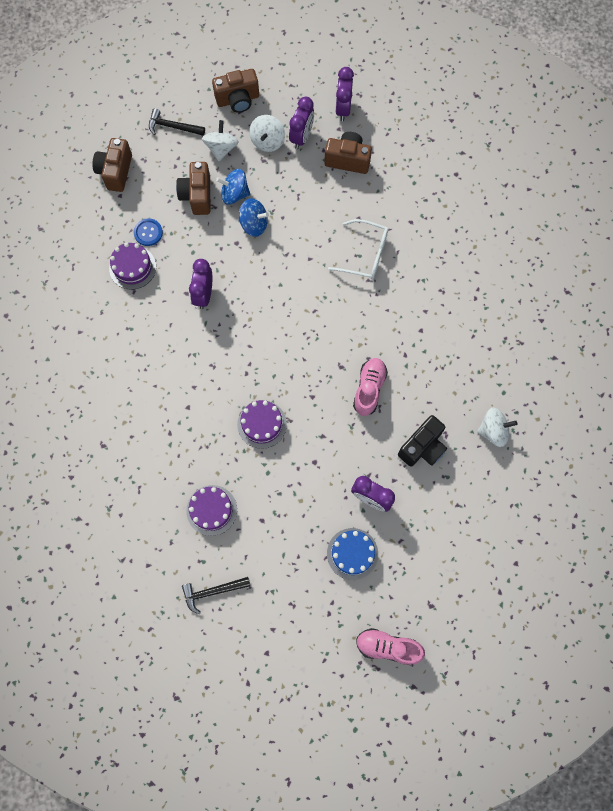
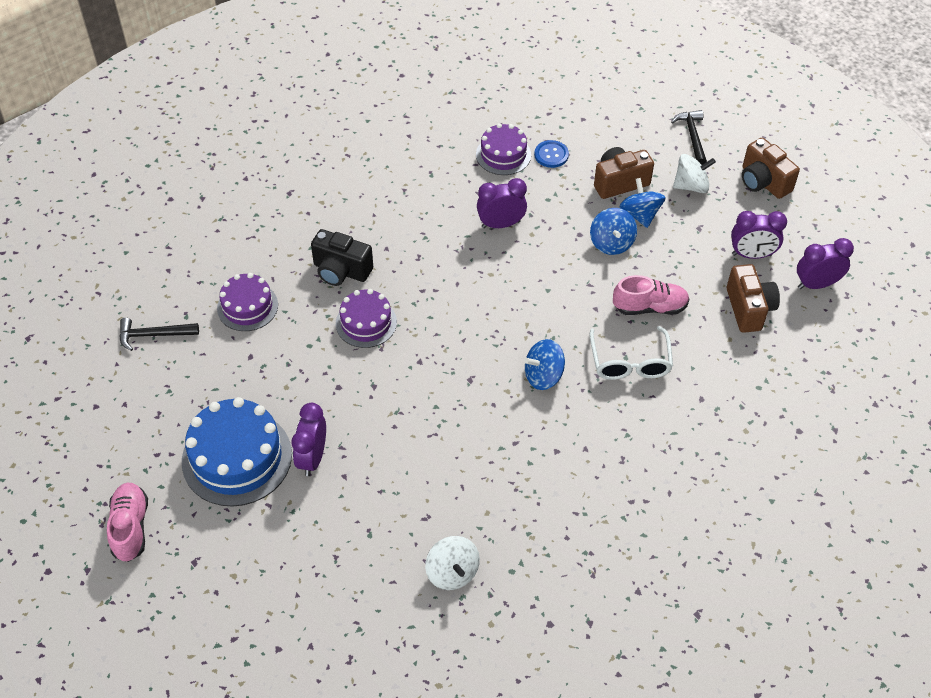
camera: 70 degrees right, 20 degrees down
(115, 172) = (609, 107): brown camera -> none
(212, 592) = (153, 335): black hammer -> black hammer turned 60 degrees counterclockwise
(267, 141) = (726, 224): white spinning top -> none
(352, 553) = (237, 458): blue cake -> blue cake, size x1.66
(356, 316) = (543, 376): none -> blue spinning top
(369, 389) = (453, 416): pink shoe -> pink shoe (650, 307)
(422, 447) = (399, 496): black camera -> black camera (341, 271)

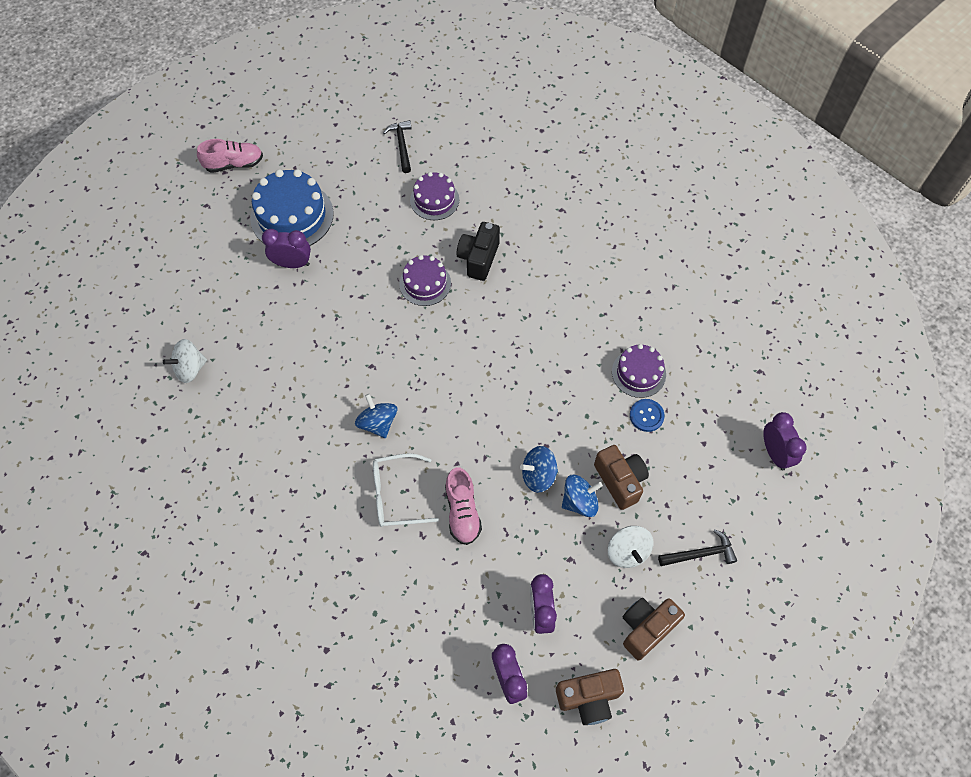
camera: 85 degrees right, 10 degrees up
(501, 224) = (549, 377): purple clock -> purple clock (775, 453)
(749, 309) = (469, 607): brown camera -> brown camera (588, 698)

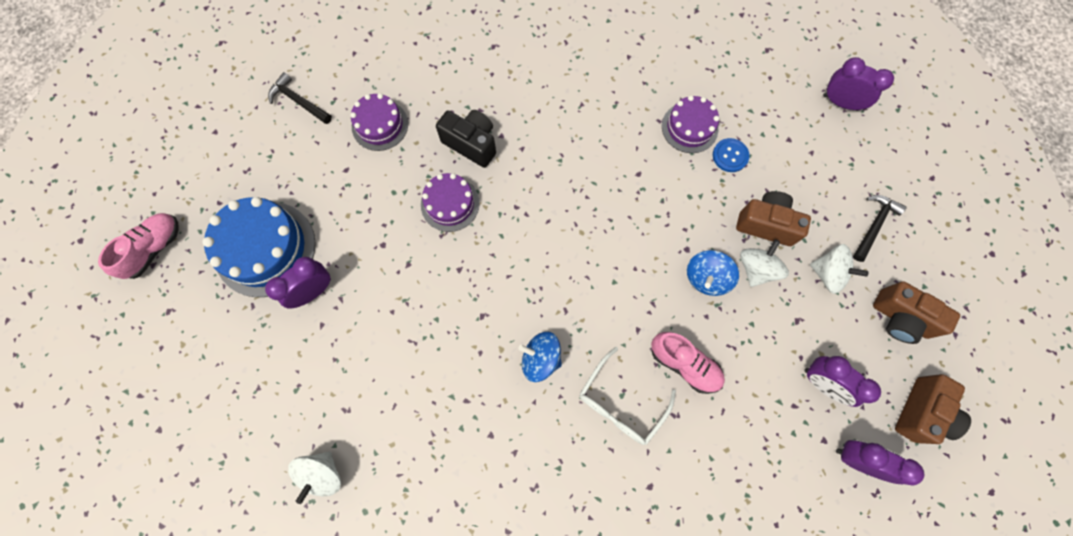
camera: 45 degrees left, 10 degrees up
(478, 258) = (471, 144): black camera -> black camera turned 150 degrees clockwise
(579, 501) = (756, 269): blue spinning top -> white spinning top
(646, 628) = (900, 318): brown camera -> brown camera turned 60 degrees counterclockwise

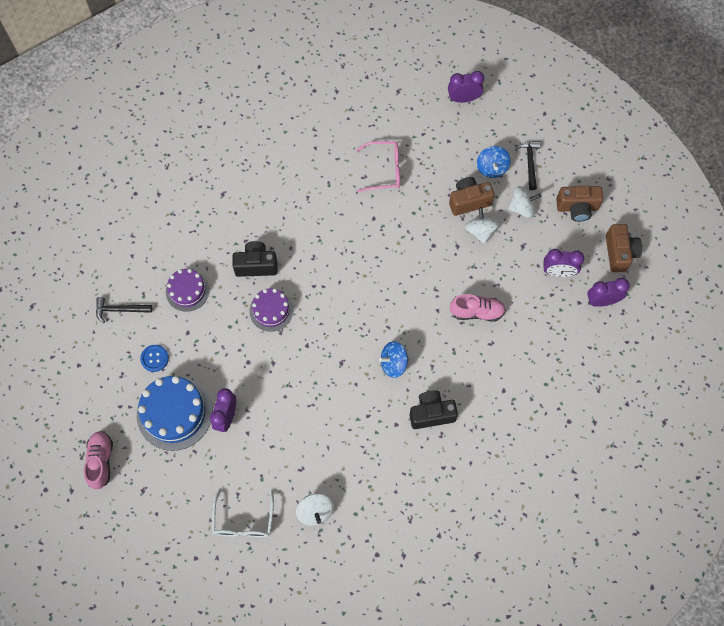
camera: 35 degrees left, 5 degrees down
(541, 452) = (431, 414): none -> black camera
(620, 403) = (456, 357): white glasses -> white glasses (243, 521)
(689, 127) = (384, 170): purple cake -> pink glasses
(706, 278) = (456, 255): blue spinning top -> blue spinning top (492, 168)
(730, 156) = (420, 173): blue button -> blue button (154, 358)

